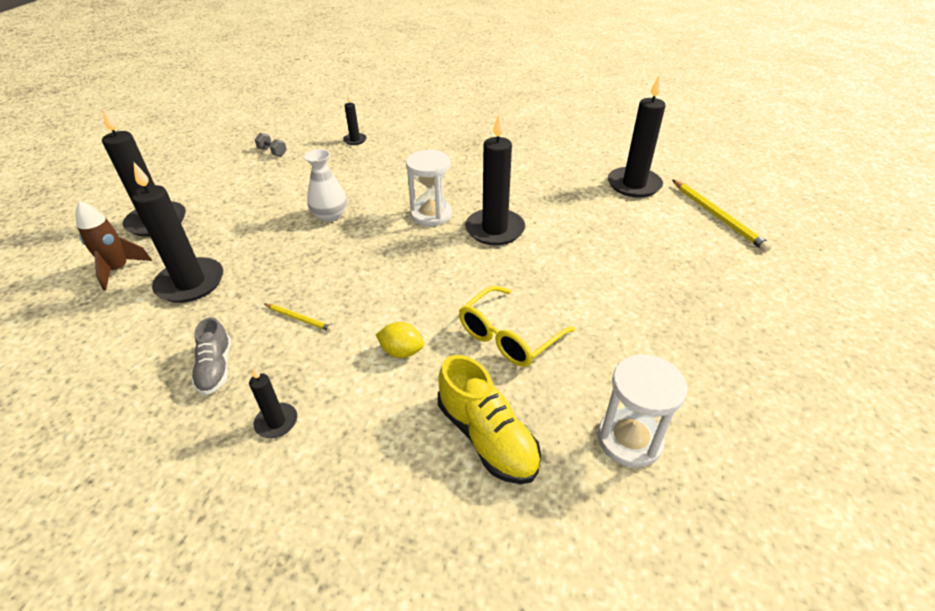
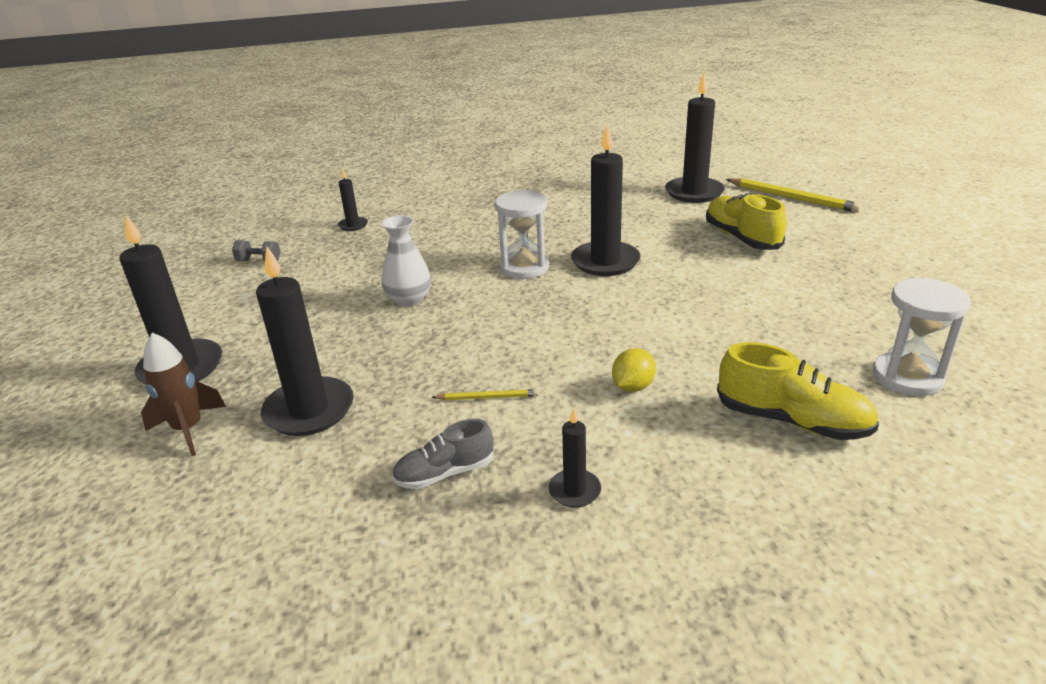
camera: 25 degrees left, 10 degrees down
(216, 368) = (444, 473): grey shoe -> grey shoe turned 105 degrees clockwise
(401, 351) = (633, 387): yellow lemon -> yellow lemon turned 45 degrees counterclockwise
(508, 337) = (720, 340): yellow glasses -> none
(628, 243) = (741, 238): none -> yellow shoe

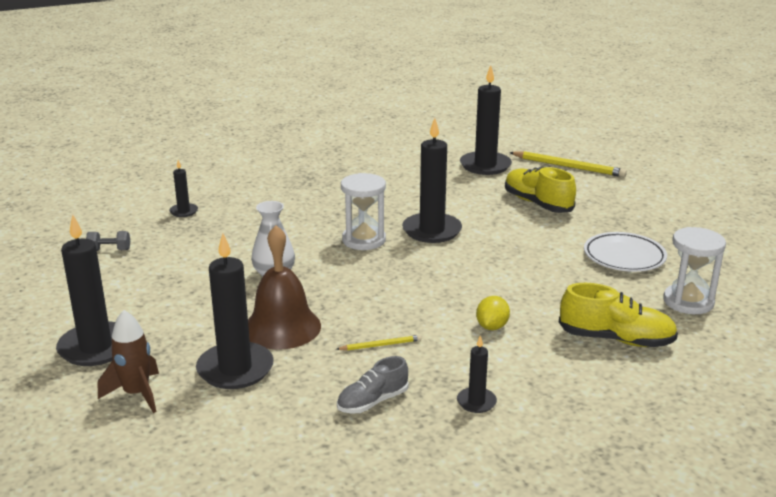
camera: 15 degrees left, 5 degrees down
(386, 363) = (282, 327): none -> brown bell
(833, 309) = (624, 256): none -> white plate

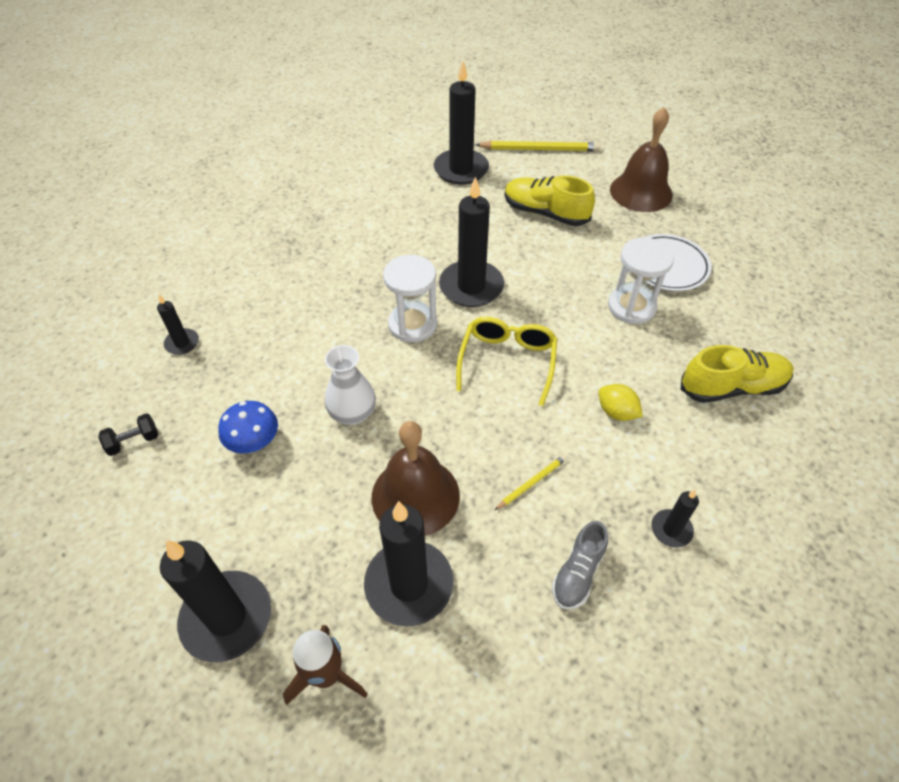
camera: 25 degrees left, 25 degrees up
(109, 250) = (133, 441): grey dumbbell -> black dumbbell
(190, 270) = (254, 441): none -> blue mushroom
(423, 277) = (507, 361): none -> yellow glasses
(492, 327) = (616, 412): yellow lemon -> yellow lemon turned 45 degrees counterclockwise
(642, 209) = (641, 192): none -> brown bell
(688, 302) = (757, 311): white hourglass -> white hourglass (631, 307)

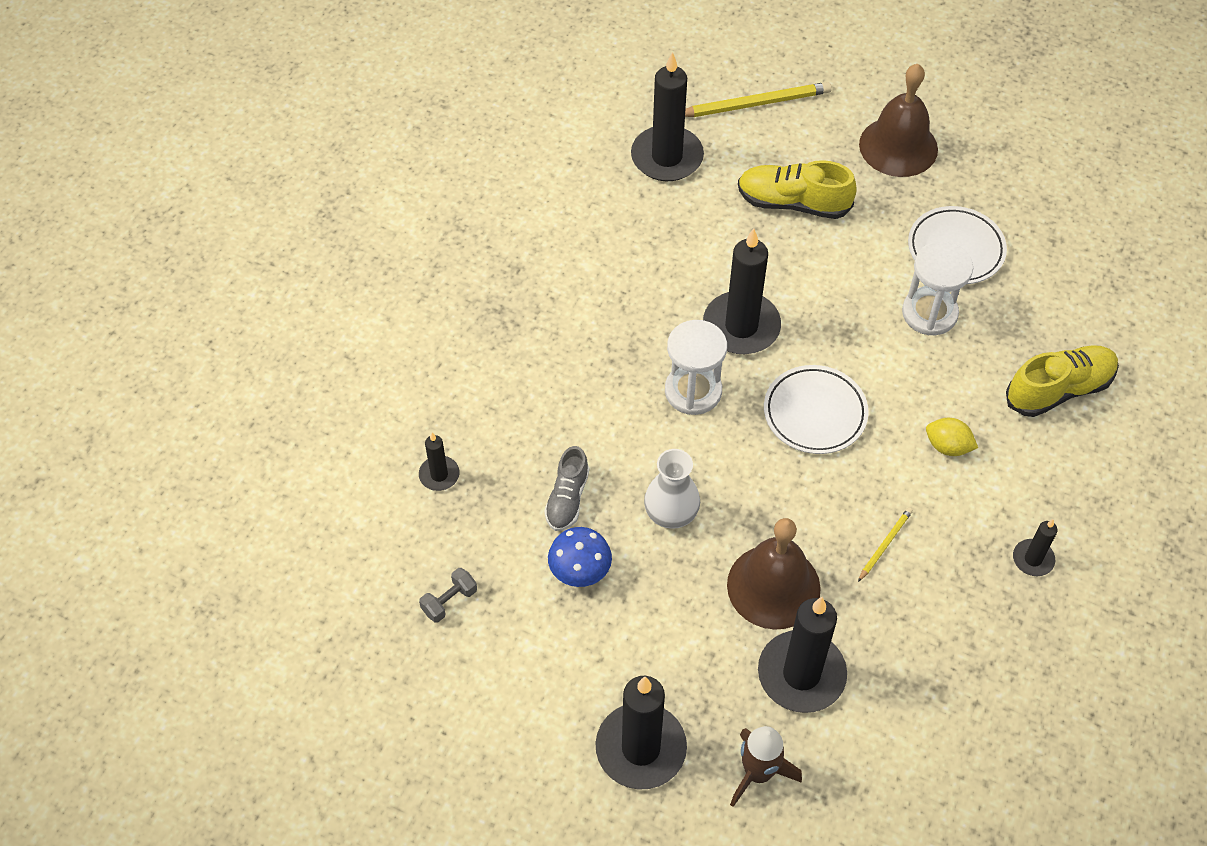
camera: 15 degrees left, 5 degrees up
(133, 441) = (449, 601): black dumbbell -> grey dumbbell
(507, 361) = (815, 413): yellow glasses -> white plate
(578, 573) = (956, 623): grey shoe -> grey shoe (567, 499)

